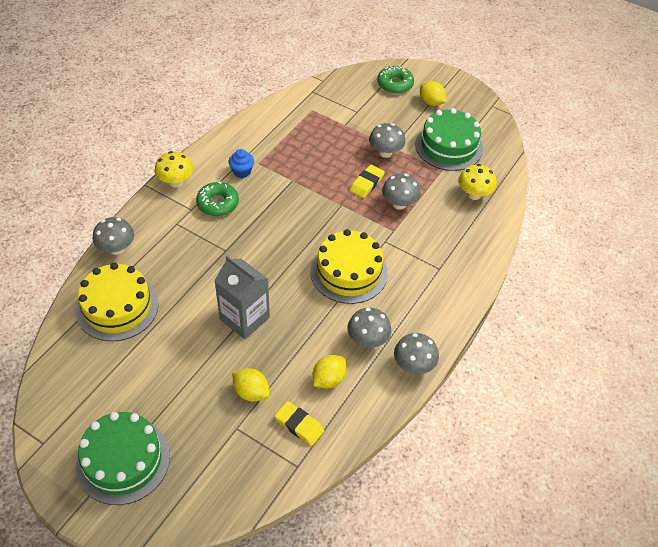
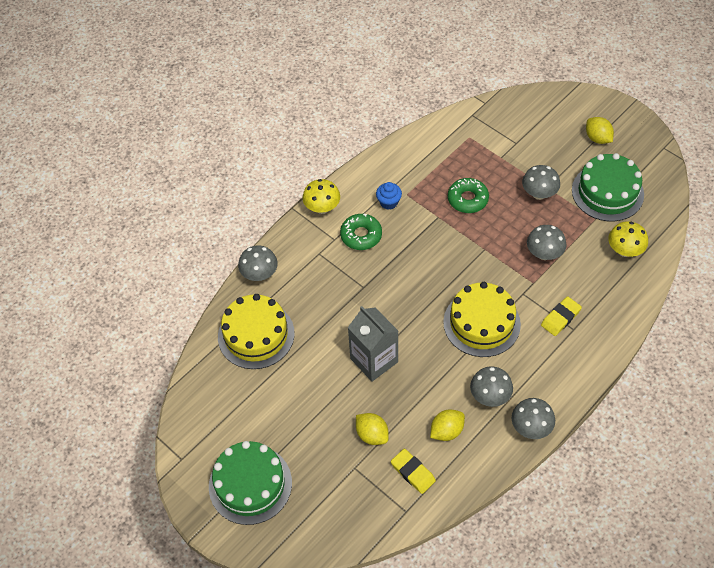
camera: 15 degrees right, 5 degrees up
(367, 183) = (514, 227): yellow eraser -> yellow eraser (560, 318)
(395, 84) = (561, 113): green donut -> green donut (467, 199)

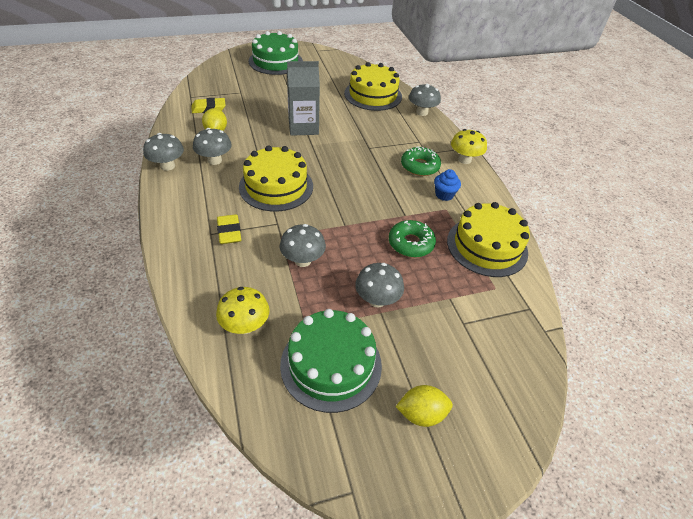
camera: 115 degrees right, 10 degrees down
(372, 435) = (252, 105): yellow lemon -> none
(430, 155) = (487, 246): none -> yellow cake

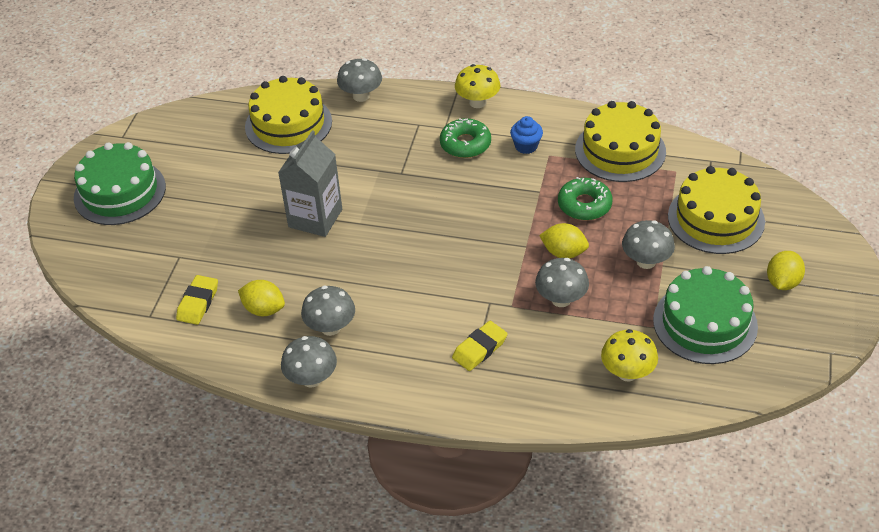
camera: 55 degrees left, 0 degrees up
(229, 232) = (480, 349): yellow eraser -> yellow eraser turned 60 degrees counterclockwise
(276, 186) = (422, 283): yellow cake -> yellow cake (716, 219)
(352, 247) = (563, 253): none -> yellow lemon

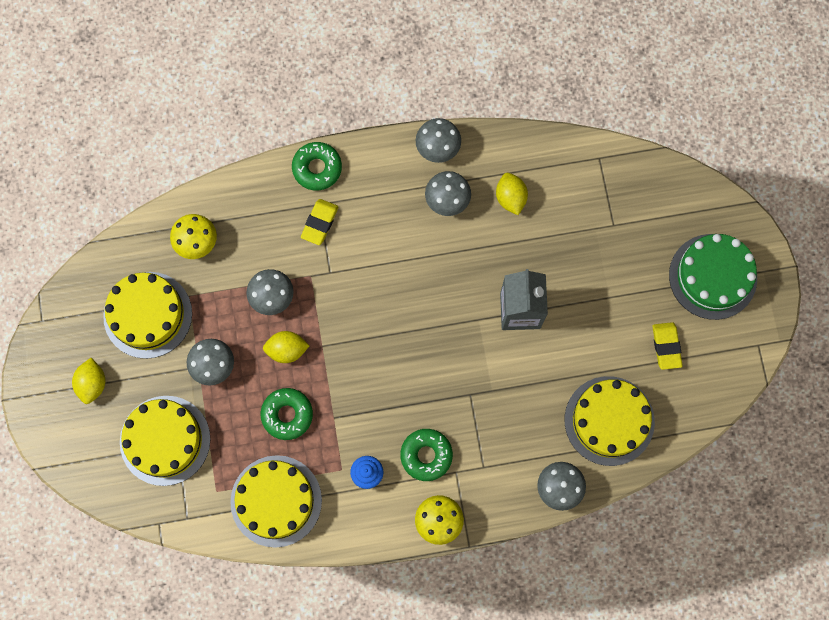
camera: 155 degrees right, 30 degrees up
(198, 303) = (568, 184): yellow eraser -> yellow eraser (666, 346)
(264, 309) = (510, 198): yellow lemon -> yellow lemon turned 75 degrees clockwise
(458, 402) = (317, 168): none -> green donut
(705, 323) = (148, 315): green cake -> yellow cake

